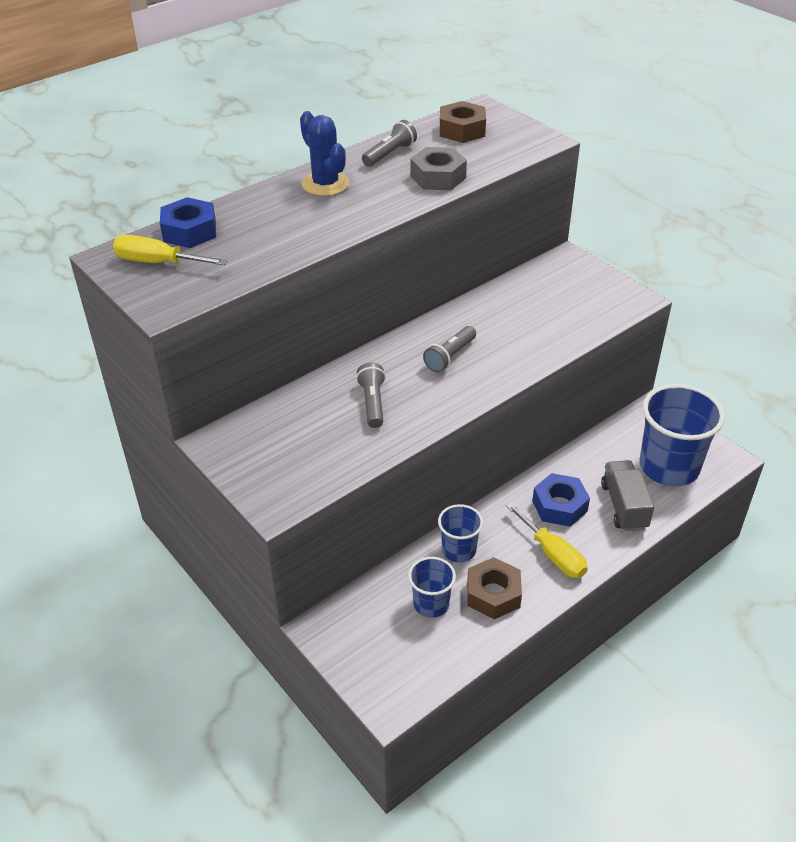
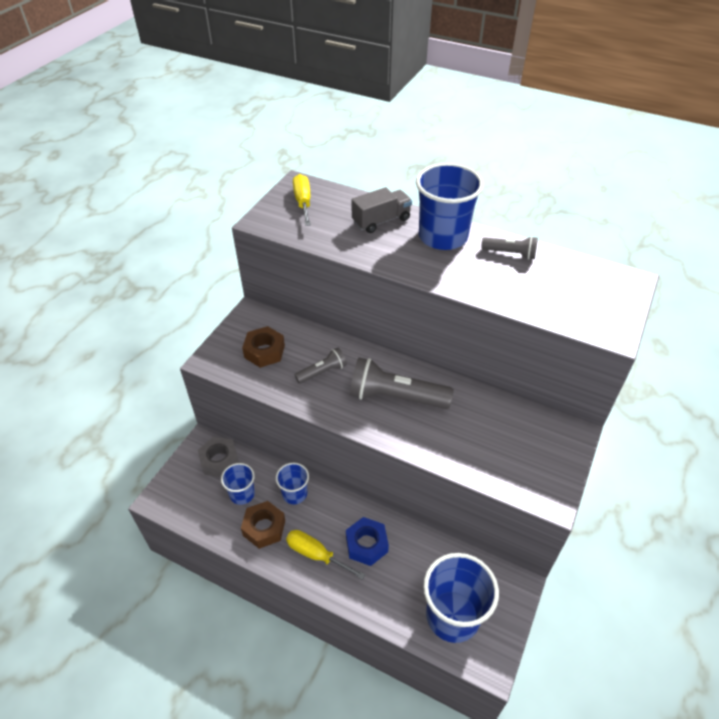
camera: 65 degrees right, 5 degrees up
(190, 231) = (344, 201): blue nut -> none
(325, 184) = (443, 237): blue cactus -> blue cup
(438, 177) = (499, 288): grey nut -> grey nut (219, 461)
(450, 356) = (395, 397): grey flashlight -> grey flashlight, size x1.86
(462, 130) = (583, 280): brown nut -> brown nut (264, 351)
(552, 554) = (316, 554): yellow screwdriver -> yellow screwdriver turned 90 degrees clockwise
(624, 506) = (389, 591): grey truck -> grey truck (381, 221)

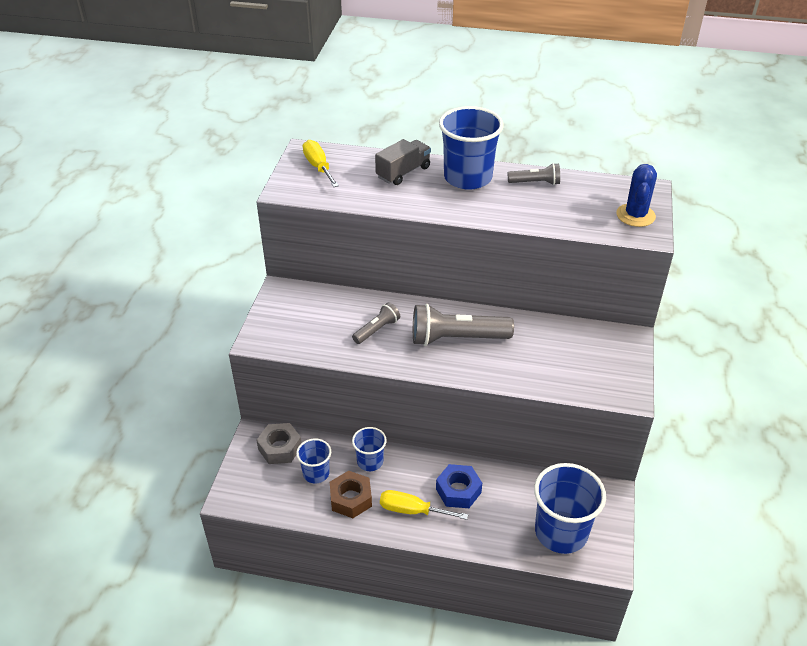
camera: 15 degrees left, 5 degrees down
(264, 351) = (310, 322): brown nut -> none
(605, 308) = (635, 215): none -> blue cactus

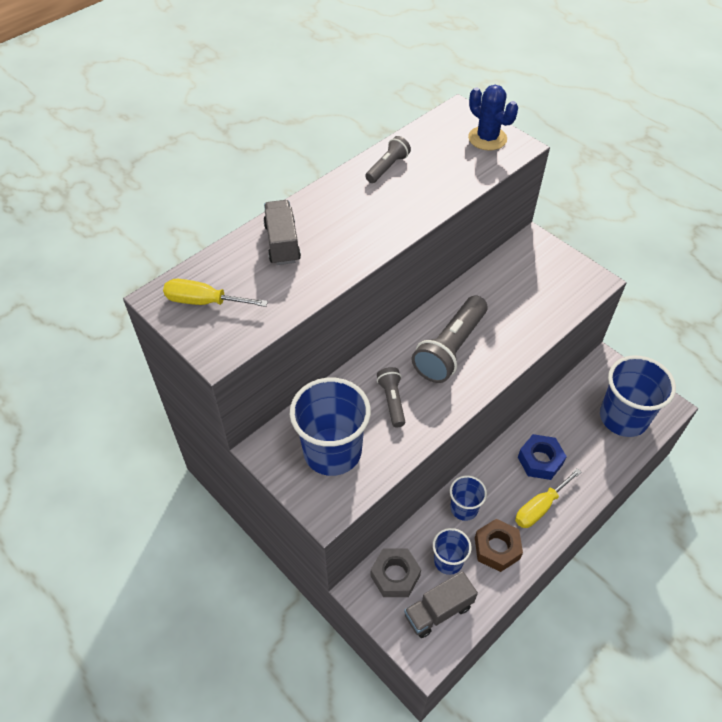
camera: 55 degrees left, 10 degrees up
(270, 487) = (438, 611): none -> grey truck
(467, 178) = (336, 204): blue cup -> blue cup (332, 451)

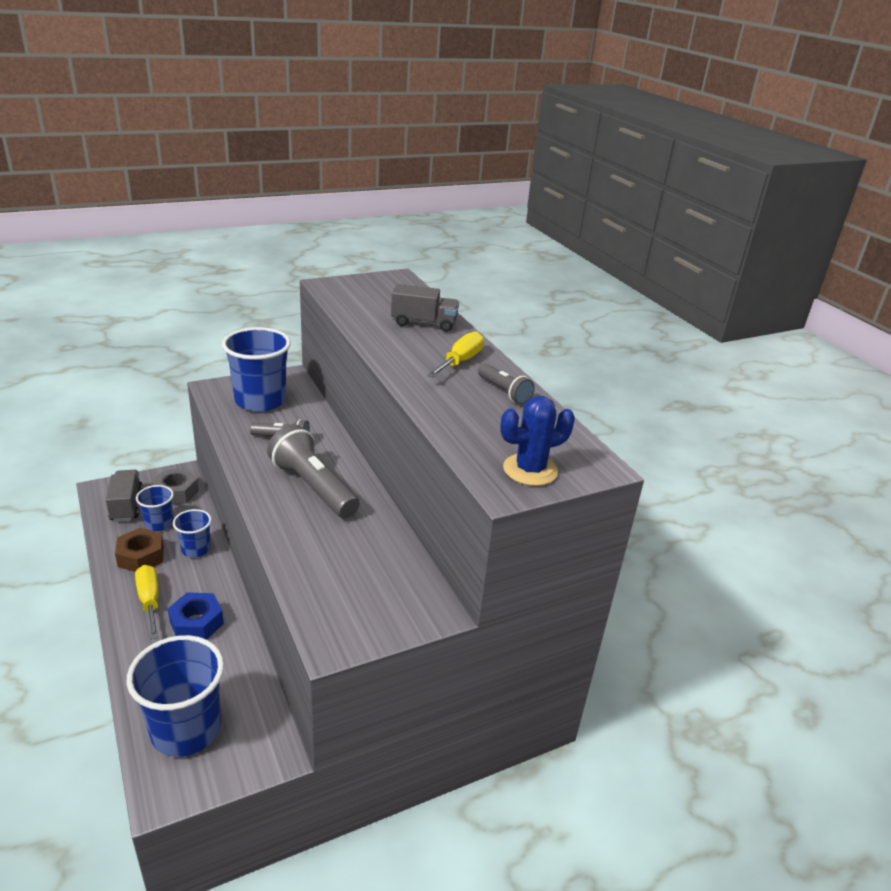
camera: 105 degrees right, 20 degrees down
(204, 302) = (380, 288): yellow screwdriver -> yellow screwdriver (460, 361)

